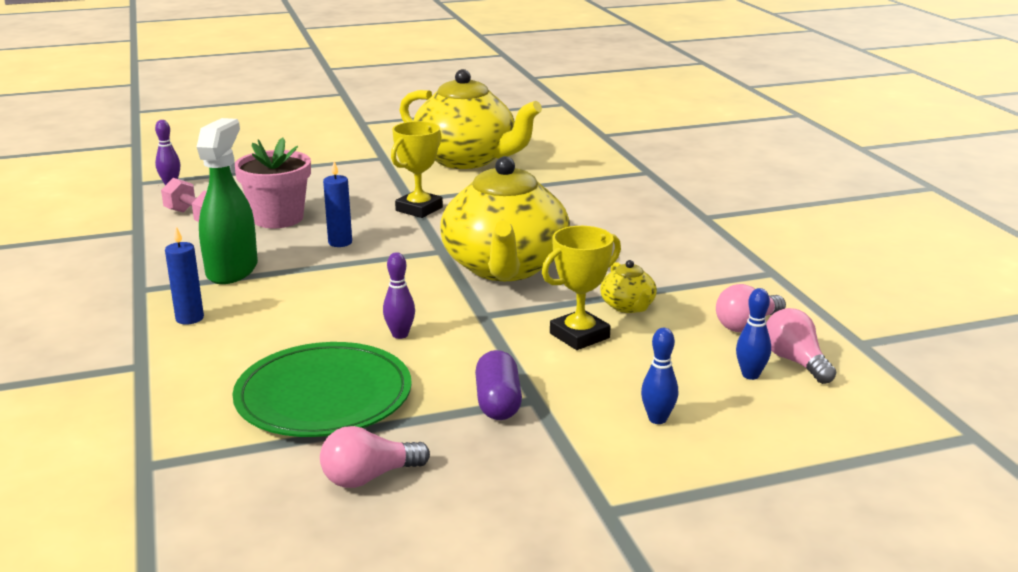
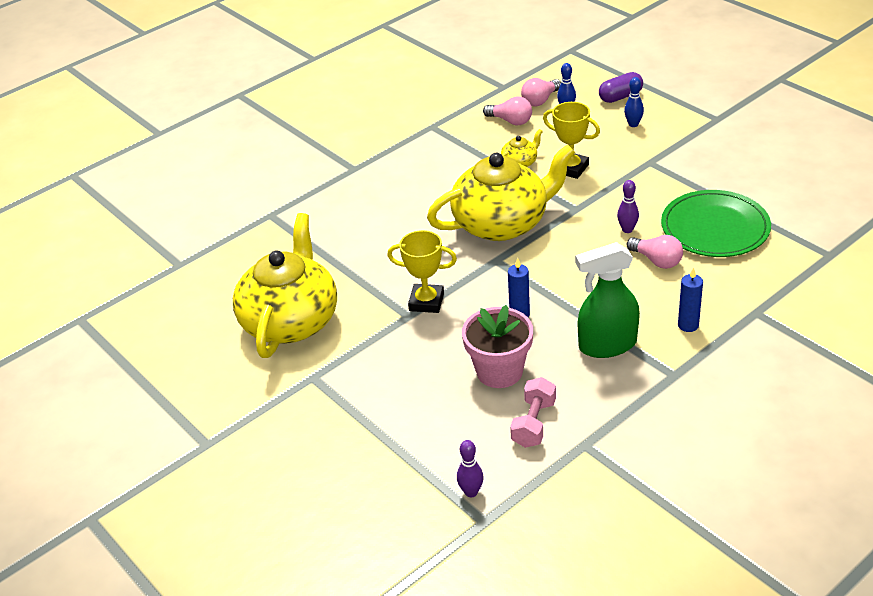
camera: 110 degrees left, 15 degrees up
(369, 477) = (762, 184): pink light bulb -> pink light bulb (657, 261)
(498, 402) = (664, 171): purple capsule -> purple capsule (620, 97)

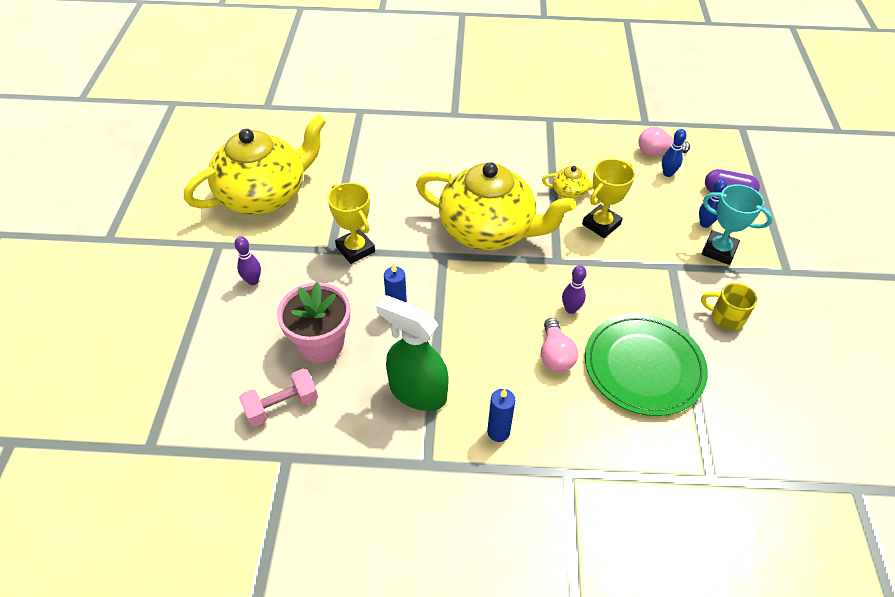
camera: 40 degrees right, 10 degrees up
(471, 492) = (173, 418): purple bowling pin -> purple bowling pin (253, 281)
(511, 121) = (611, 153): pink light bulb -> none
(571, 168) = (601, 224): yellow trophy -> yellow trophy turned 60 degrees clockwise
(663, 134) = (719, 250): none -> turquoise trophy
(720, 168) = (726, 317): none -> yellow mug

